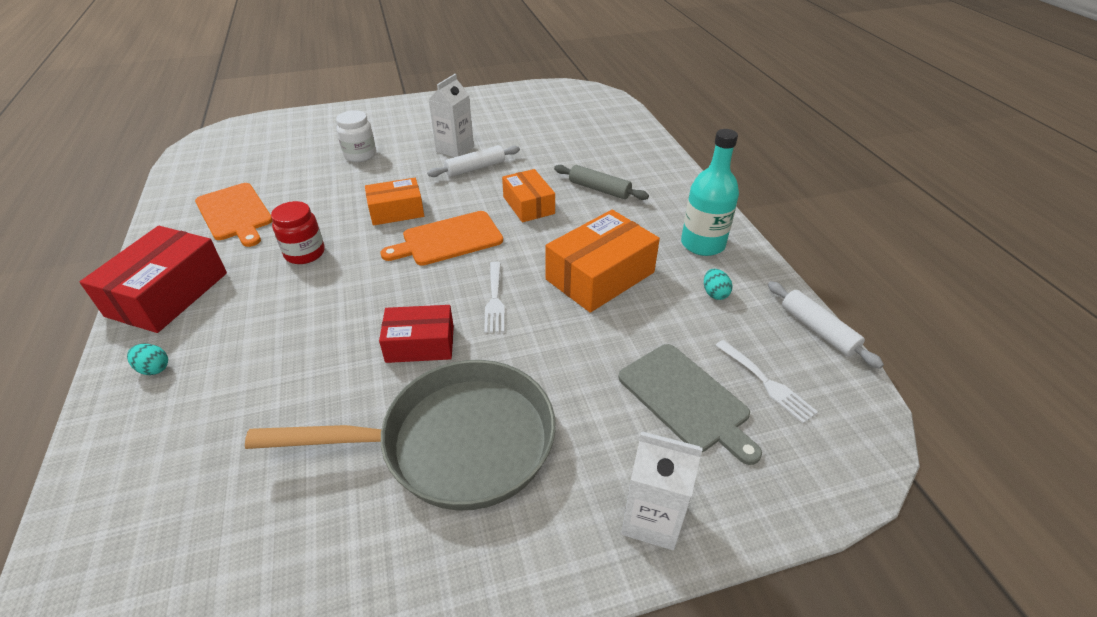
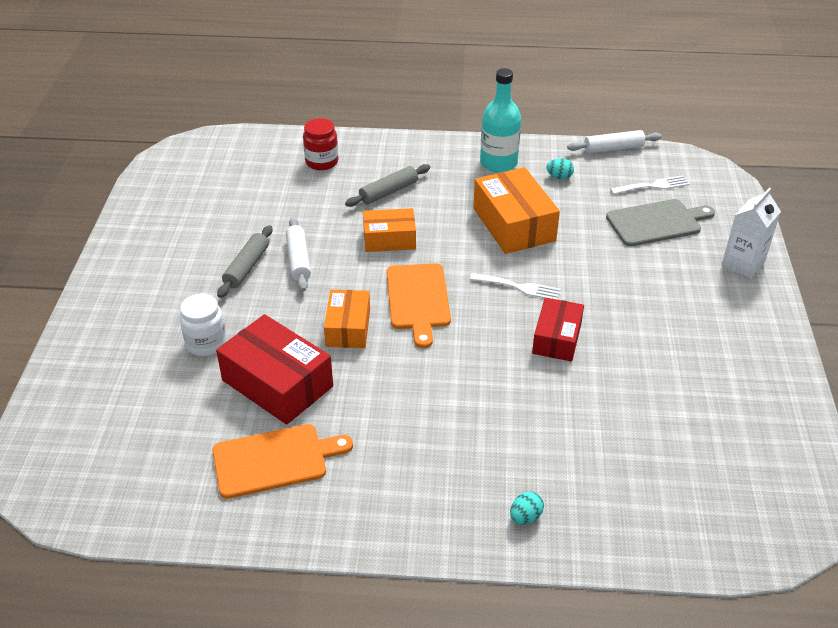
camera: 70 degrees left, 0 degrees up
(168, 294) = (409, 514): red box -> red box (277, 383)
(305, 253) = (389, 403): red jar -> red jar (322, 162)
(455, 149) = (247, 267): white carton -> grey rolling pin
(456, 443) = (665, 335): grey pan -> none

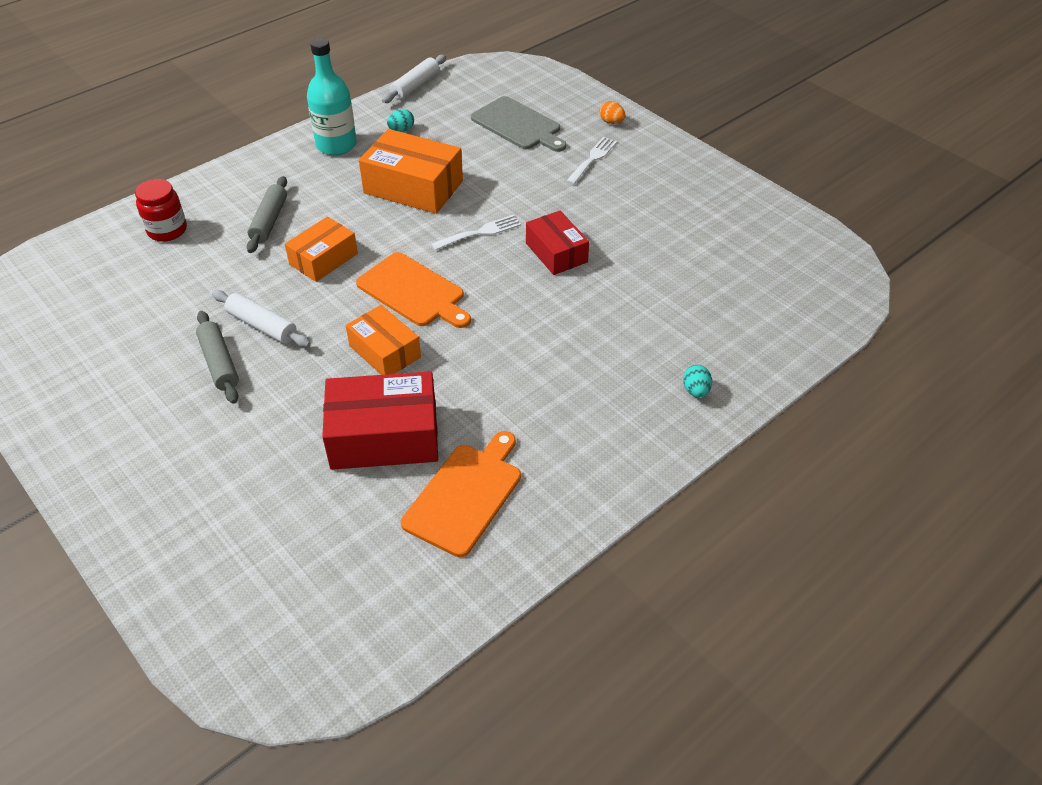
camera: 45 degrees left, 5 degrees up
(206, 343) = (271, 451): white jar -> none
(653, 186) = (481, 99): white fork -> white fork (592, 159)
(657, 222) = (518, 125): grey cutting board -> grey cutting board turned 105 degrees clockwise
(743, 264) = (611, 122): white carton -> orange egg

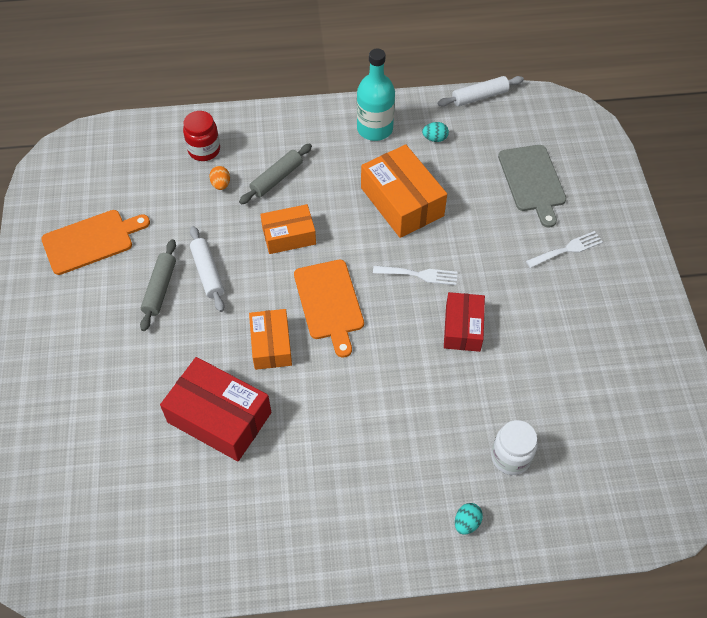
camera: 35 degrees right, 10 degrees up
(465, 495) = (236, 501): orange cutting board -> orange cutting board (91, 241)
(611, 122) = (615, 218): orange egg -> orange egg (221, 184)
(686, 324) = (510, 457): none -> white jar

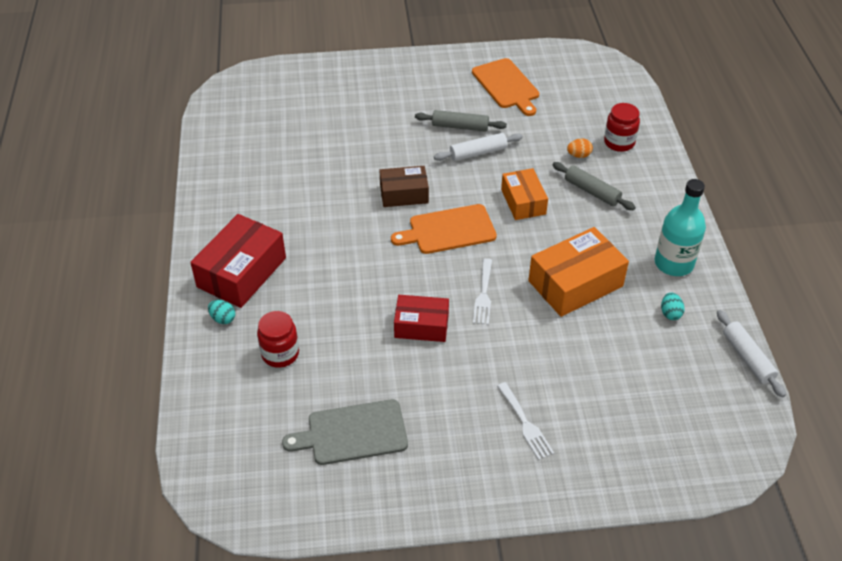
camera: 90 degrees right, 10 degrees down
(219, 417) = (336, 167): red box -> red box (241, 272)
(271, 345) = (404, 194): orange box -> brown box
(510, 457) = (280, 354): white jar -> red jar
(532, 181) = (622, 399): grey cutting board -> grey cutting board (352, 433)

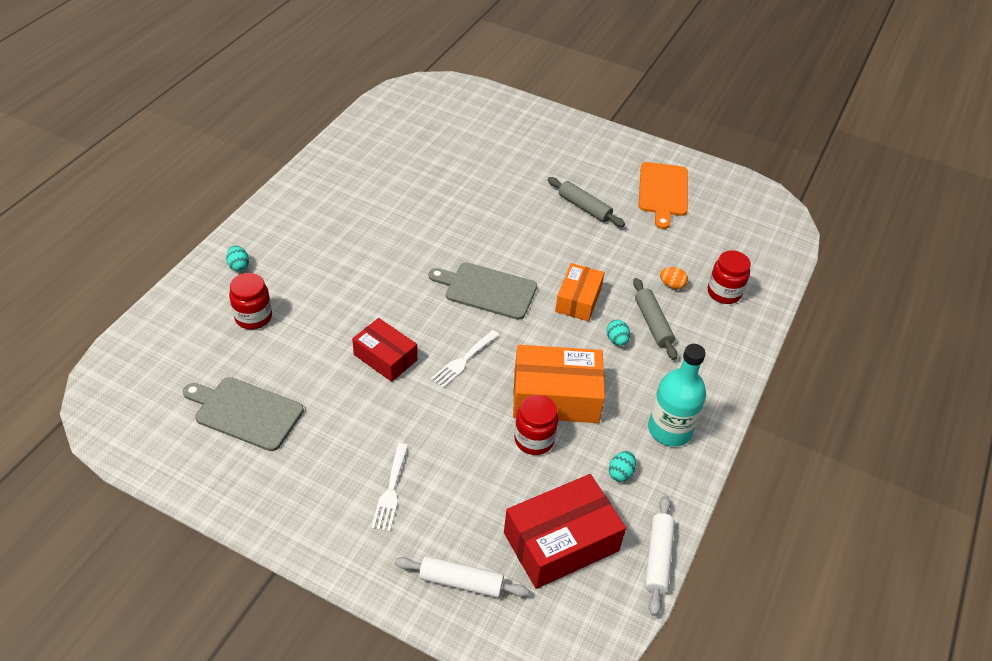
camera: 30 degrees right, 0 degrees up
(241, 272) = (287, 237): red box -> red box (561, 541)
(404, 194) = (478, 240): brown box -> none
(448, 230) = (487, 290): orange cutting board -> grey cutting board
(478, 153) = (578, 237): white rolling pin -> white rolling pin (461, 582)
(578, 218) = (616, 340): none -> turquoise egg
(590, 324) = (534, 440): none -> red jar

